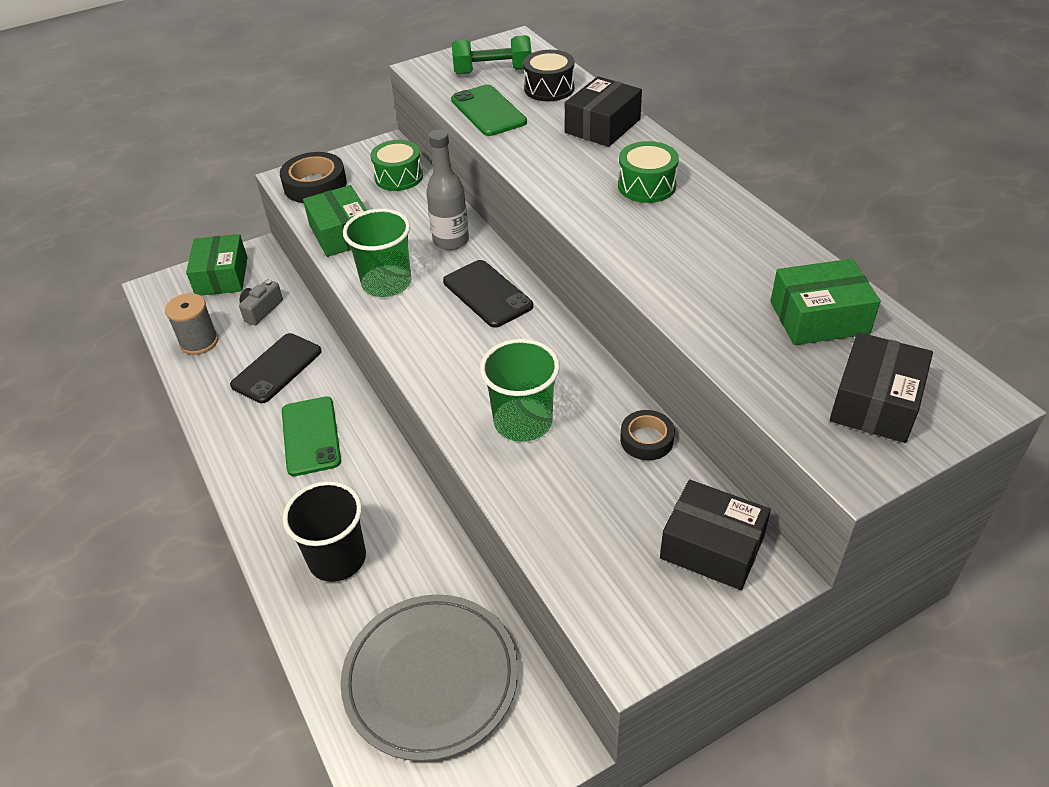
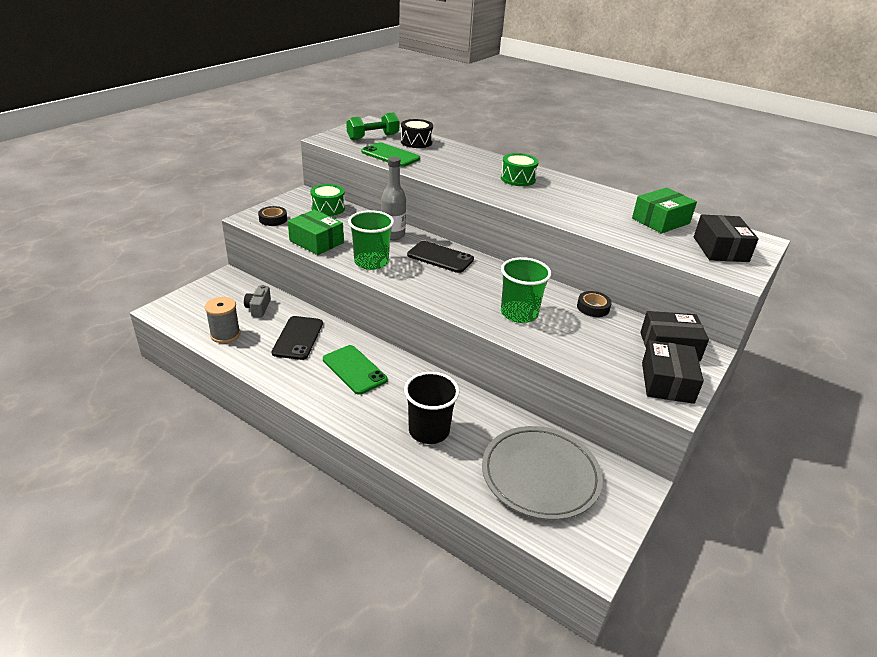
camera: 30 degrees left, 10 degrees down
(221, 276) = (211, 294): green box -> none
(315, 185) = (273, 219): black tape -> black tape, size x0.62
(603, 126) = (465, 156): black box -> black box (667, 382)

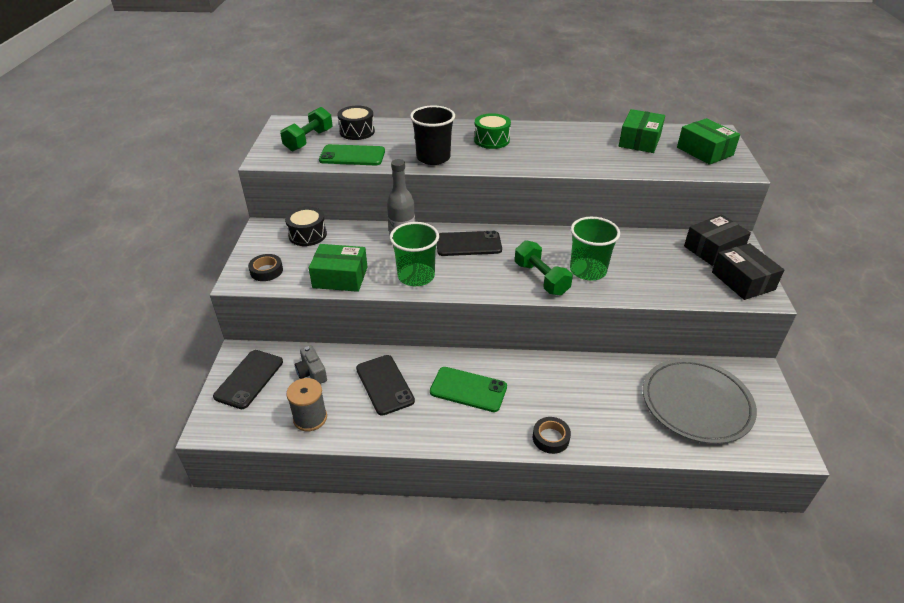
camera: 30 degrees left, 5 degrees up
(215, 293) = (249, 379): none -> black phone
(328, 208) = (307, 235): green drum -> black drum
(429, 430) = (585, 412): black cup -> black cup (433, 158)
(469, 303) = (541, 278): none -> green dumbbell
(593, 307) = (631, 239): black tape -> black tape (550, 438)
(720, 249) = (704, 151): black box -> green box

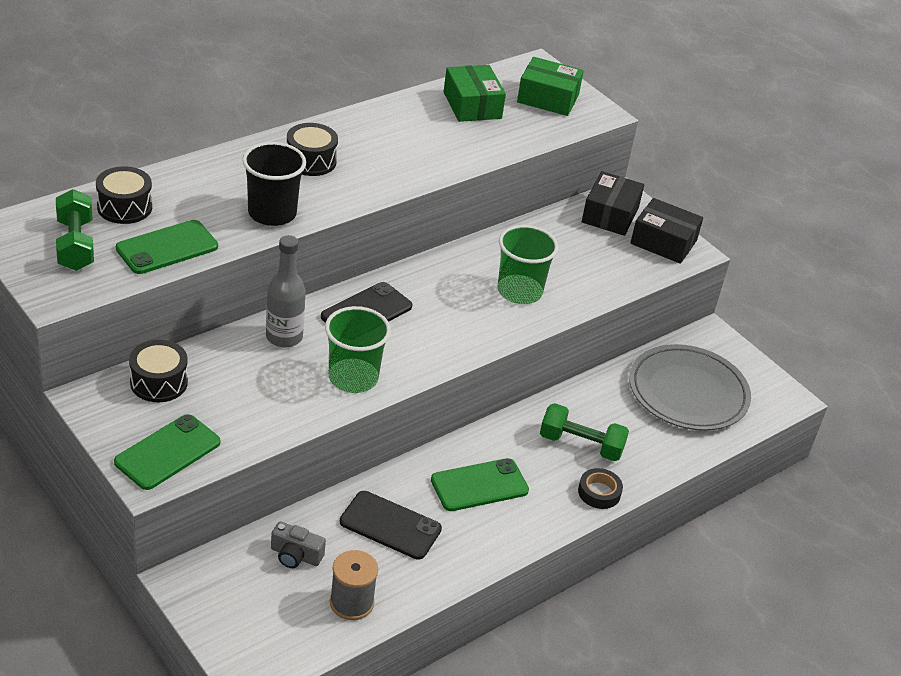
camera: 45 degrees left, 0 degrees up
(249, 379) = (230, 601): black phone -> none
(266, 271) = (168, 452): black tape -> green phone
(340, 277) = (269, 419): green box -> none
(491, 140) = (311, 161): green drum -> black drum
(541, 278) = (484, 321): green dumbbell -> green dumbbell (581, 445)

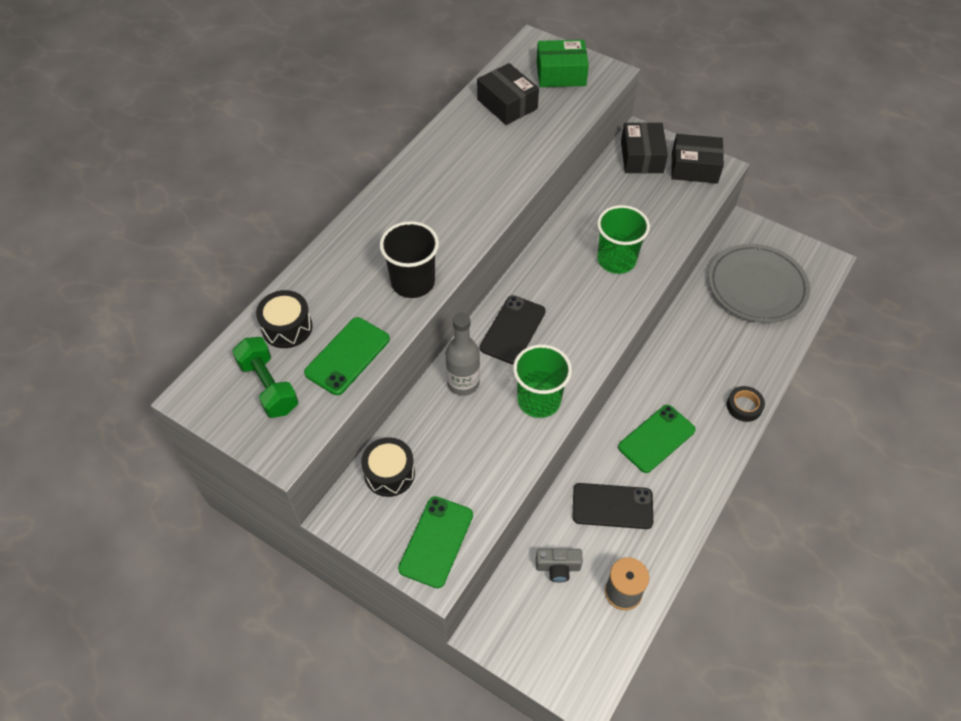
camera: 15 degrees left, 15 degrees up
(311, 161) = (412, 214): black drum -> none
(472, 105) = (507, 104): green box -> black box
(581, 445) = (708, 368): green dumbbell -> none

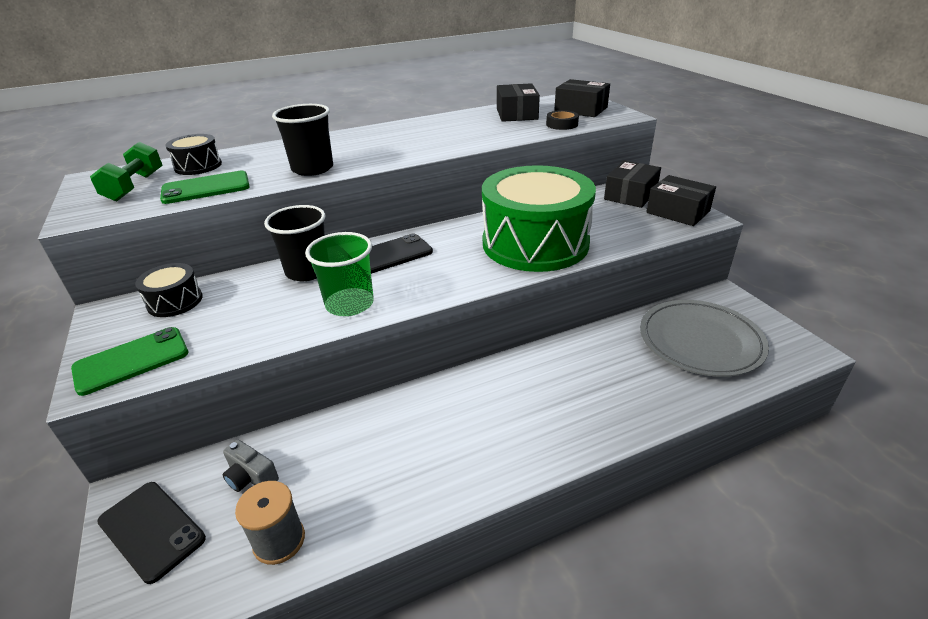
camera: 35 degrees right, 20 degrees down
(463, 383) = (307, 271): grey bottle -> black cup
(561, 74) = (581, 110): green box -> black box
(612, 506) = (361, 452): black phone -> black phone (151, 530)
(616, 260) = (535, 243): green cup -> green drum
(656, 438) = (468, 417): green phone -> none
(744, 406) = (595, 434): black tape -> black tape (562, 124)

